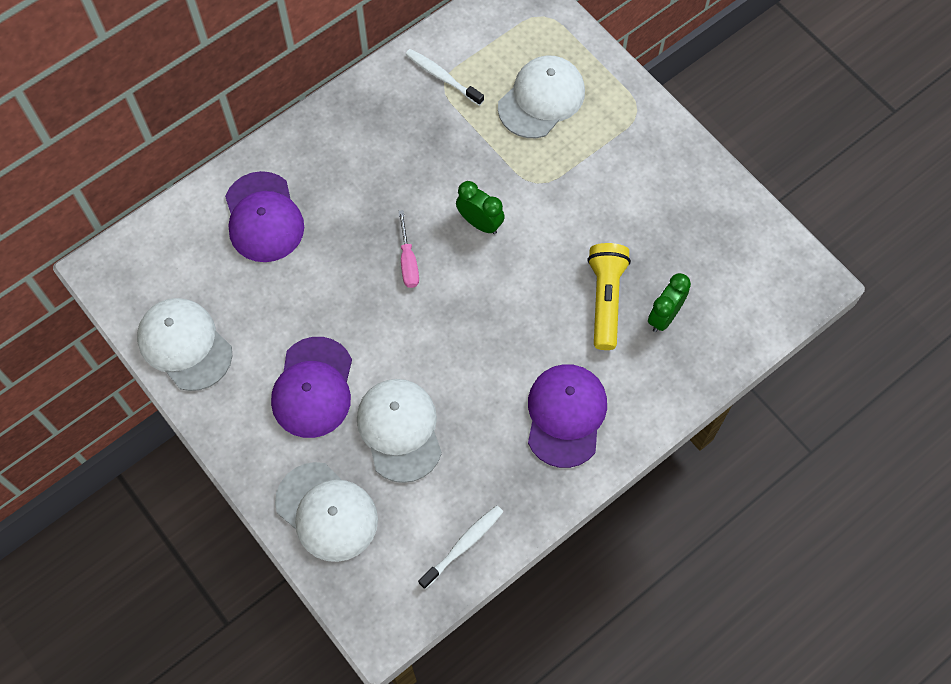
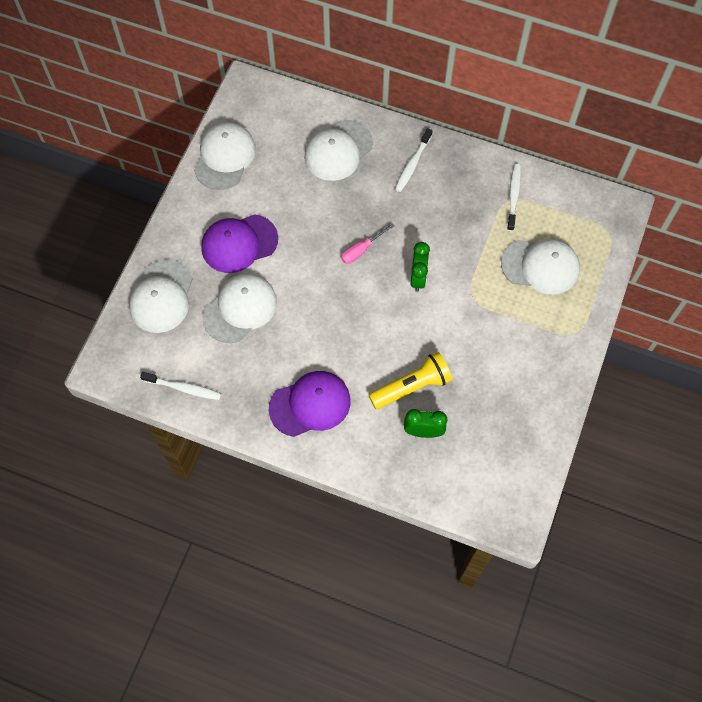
camera: 60 degrees right, 0 degrees up
(263, 217) = (338, 150): purple cap -> white cap
(334, 151) = (413, 164): none -> white toothbrush

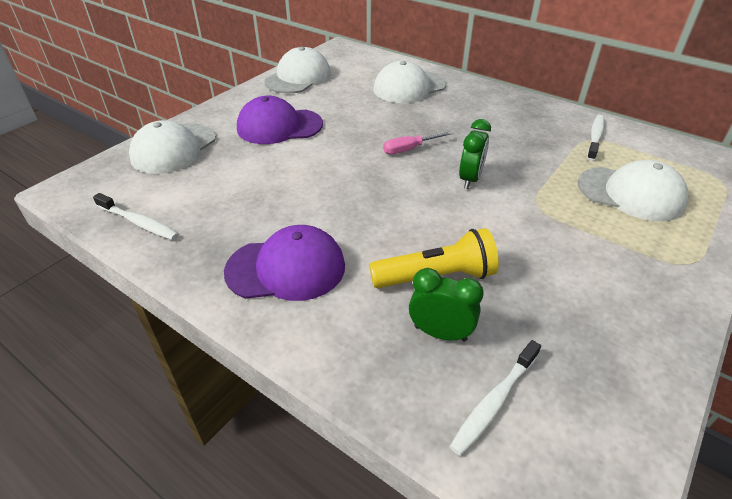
camera: 15 degrees right, 25 degrees down
(240, 309) = (250, 170): white cap -> none
(413, 164) = (483, 103): white toothbrush -> white toothbrush (495, 401)

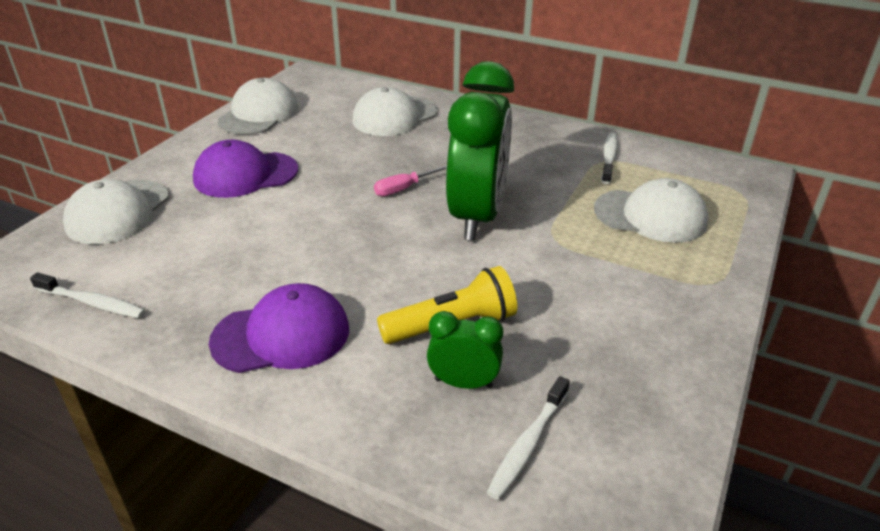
camera: 10 degrees left, 5 degrees down
(470, 179) = (477, 216): green clock -> green clock, size x2.19

